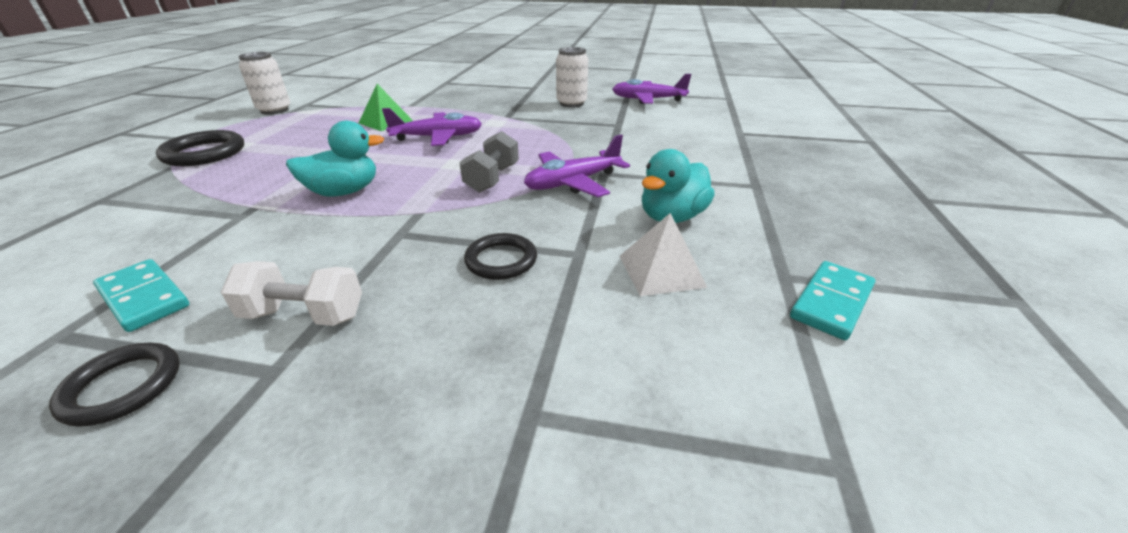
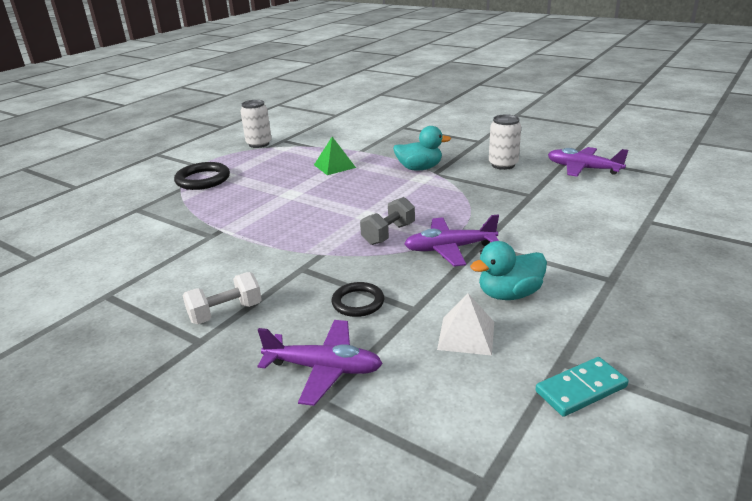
camera: 25 degrees right, 5 degrees down
(123, 387) = (130, 331): black ring -> none
(144, 297) = (148, 282): turquoise domino -> none
(304, 315) = (225, 312): white dumbbell -> white dumbbell turned 60 degrees counterclockwise
(344, 192) = (280, 228): turquoise duck -> turquoise duck (419, 168)
(438, 137) = (367, 188): purple plane -> purple plane (324, 368)

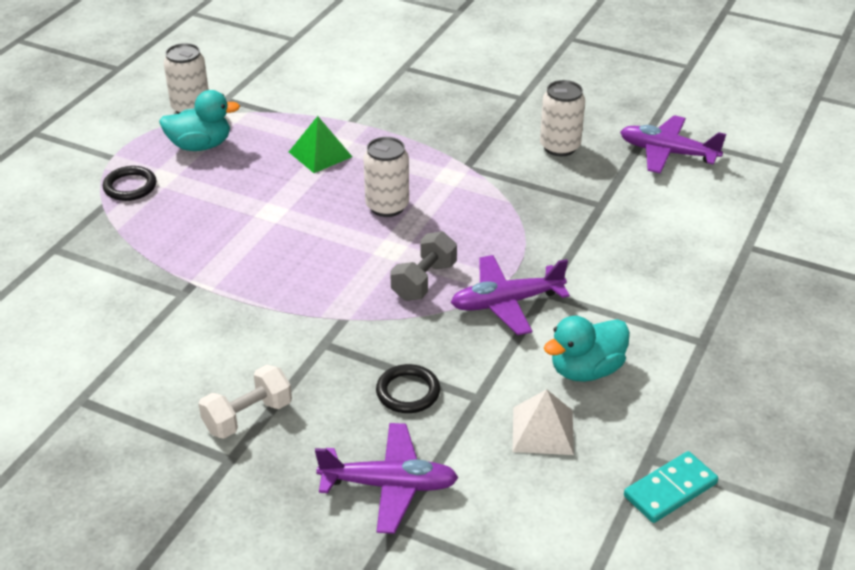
camera: 10 degrees left, 10 degrees up
(203, 179) = (130, 186): black ring -> black ring, size x0.66
(372, 192) = (387, 206): none -> white can
(419, 168) = (444, 157): turquoise duck -> turquoise duck (200, 145)

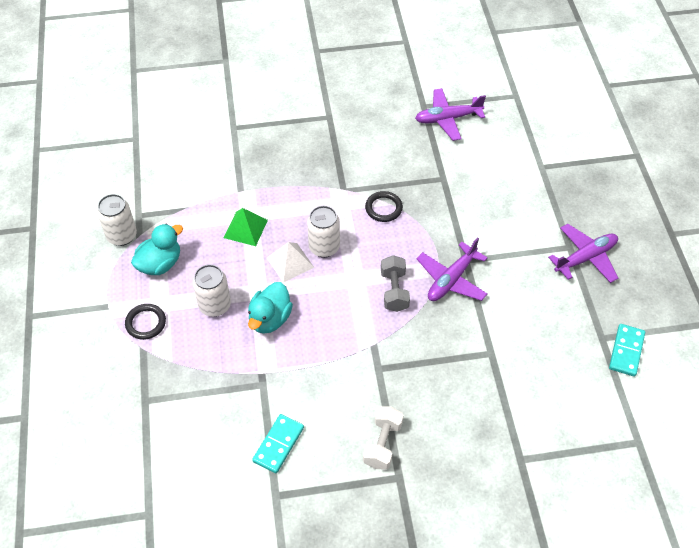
camera: 35 degrees left, 15 degrees up
(136, 355) = (278, 444): none -> turquoise domino
(389, 485) = (495, 437): purple plane -> purple plane (585, 258)
(408, 392) = (452, 372): black ring -> black ring (383, 208)
(542, 430) = (540, 353): white pyramid -> white pyramid (290, 262)
(559, 147) = (384, 146): white can -> white can (215, 306)
(586, 370) = (529, 301): turquoise duck -> turquoise duck (270, 319)

